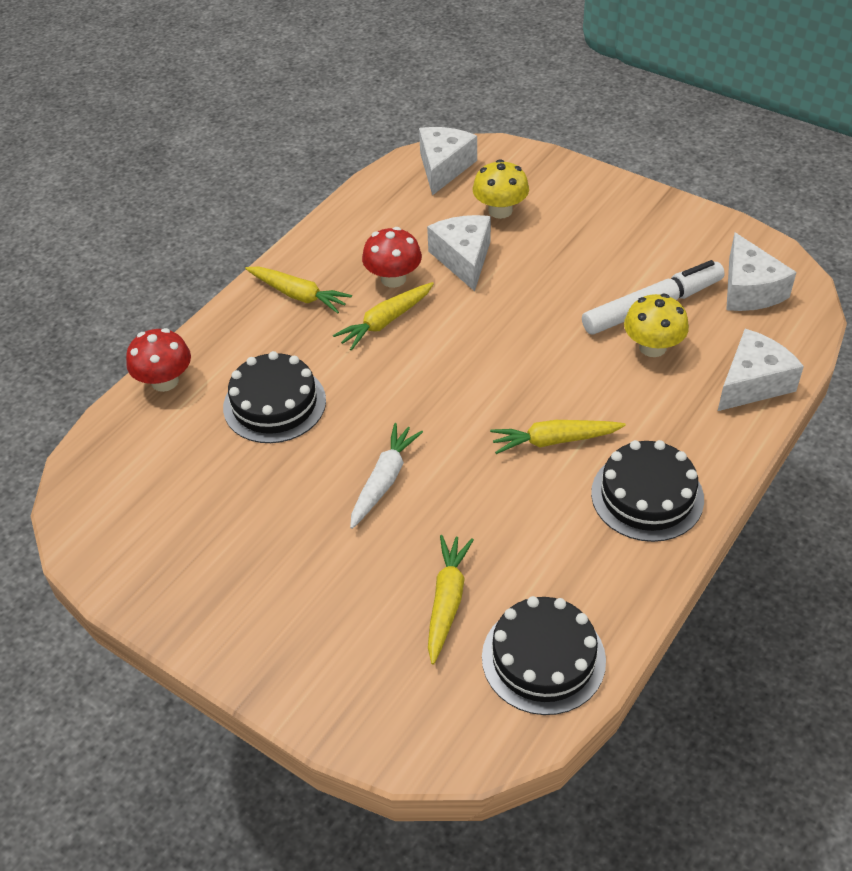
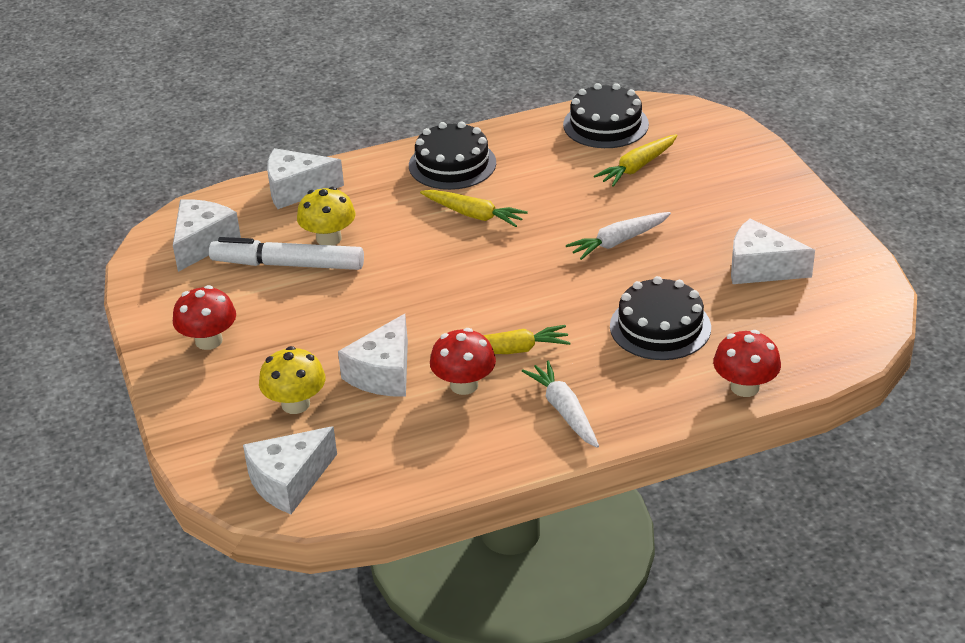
camera: 145 degrees left, 10 degrees down
(219, 519) = (760, 268): none -> white cheese
(298, 295) = (564, 411): yellow carrot -> white carrot
(622, 221) = (209, 341): none -> red mushroom

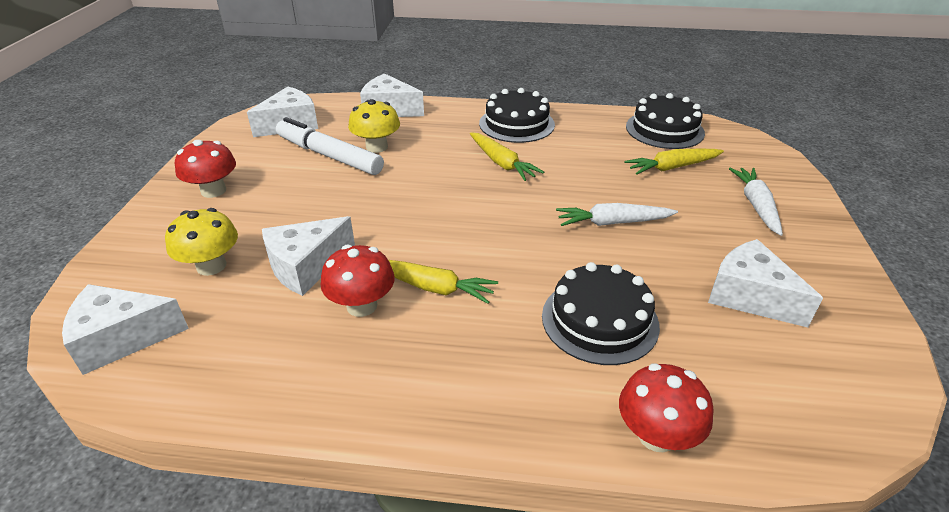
camera: 25 degrees right, 0 degrees up
(564, 411) = (431, 375): white carrot -> white carrot (756, 205)

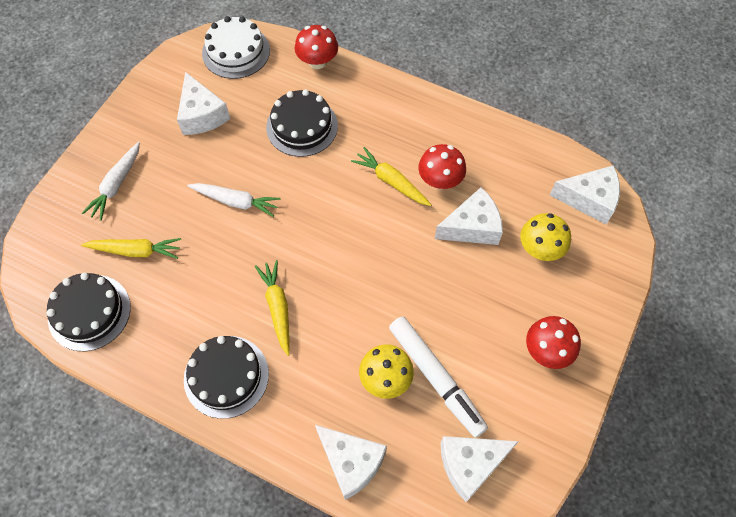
camera: 160 degrees left, 25 degrees up
(810, 408) = (236, 52): none -> white cake

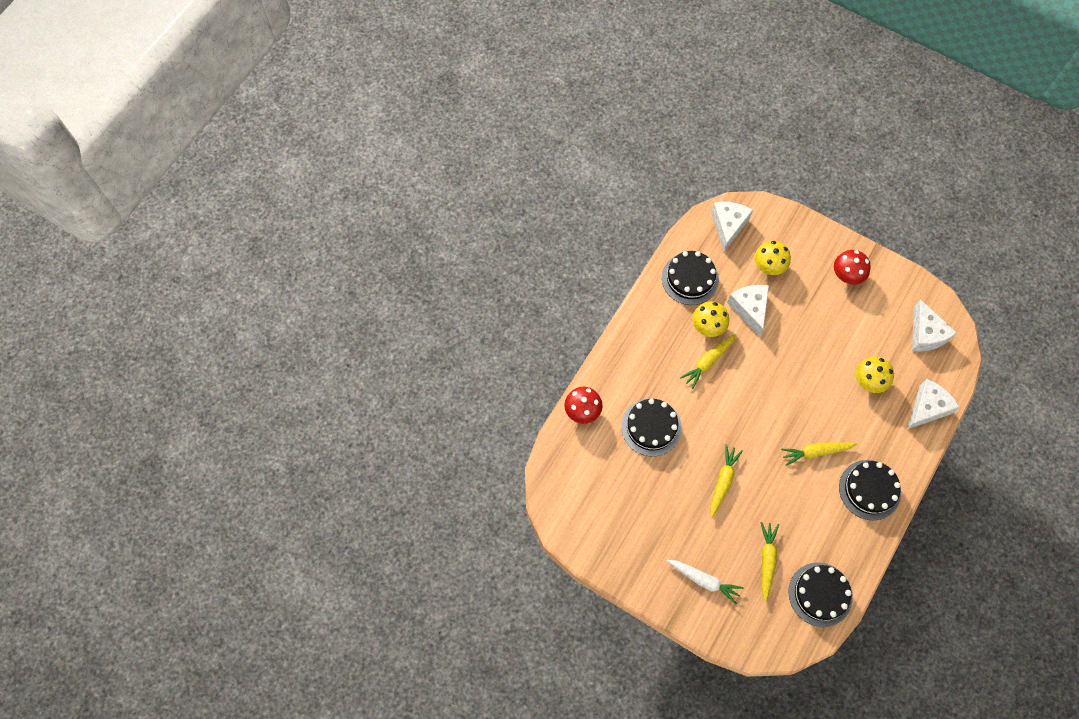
camera: 85 degrees left, 5 degrees up
(202, 115) = (634, 510): white cheese -> none
(236, 52) = (565, 480): white cake -> none
(236, 201) = (723, 481): white carrot -> yellow carrot
(436, 378) = (867, 348): white marker -> none
(440, 180) = (708, 326): red mushroom -> yellow mushroom
(503, 159) = (690, 278): none -> black cake

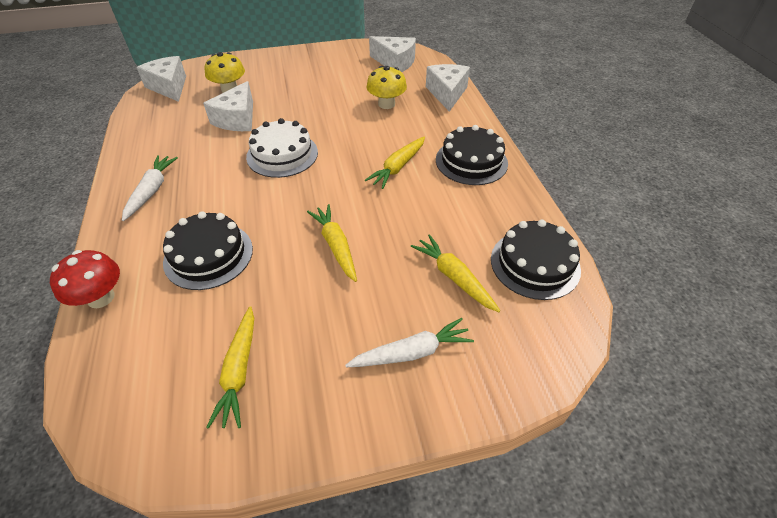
camera: 45 degrees left, 20 degrees down
(652, 342) = (152, 191): none -> white carrot
(690, 278) = (158, 130): black cake -> none
(707, 362) = (228, 171): yellow carrot -> yellow carrot (239, 371)
(708, 326) = (205, 149): yellow mushroom -> none
(749, 309) = (237, 119): white cheese -> white cheese turned 105 degrees counterclockwise
(752, 374) = (282, 154): none -> white cake
(847, 275) = (301, 65): red mushroom -> none

